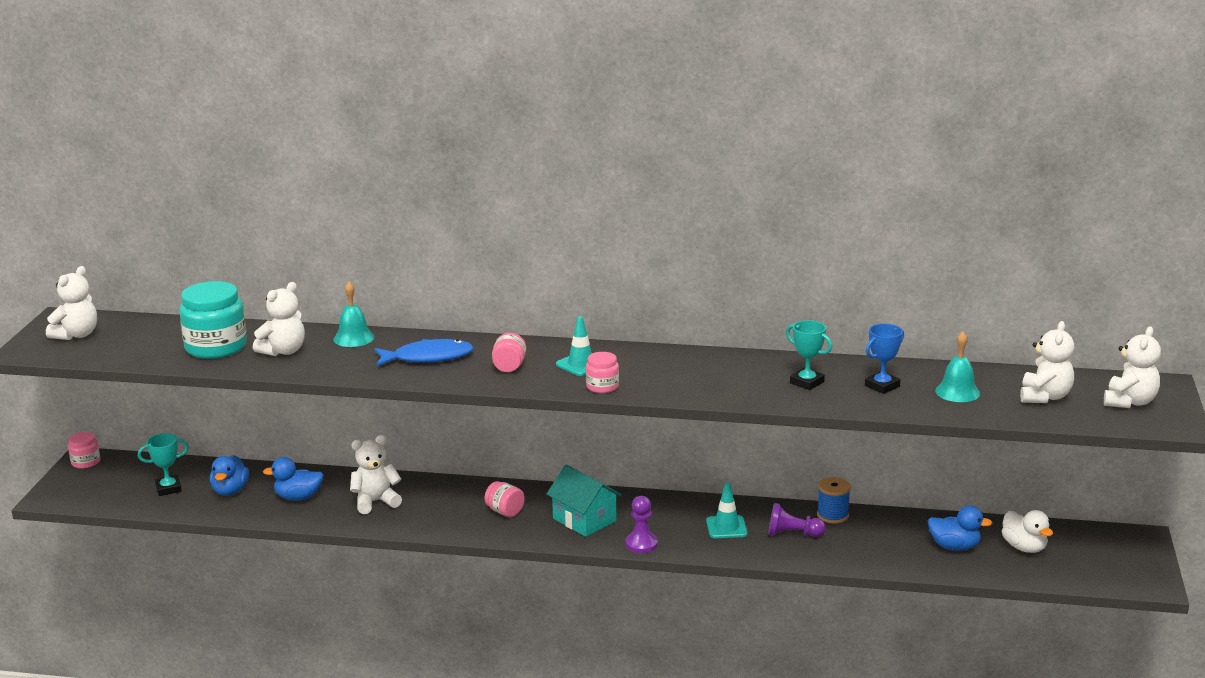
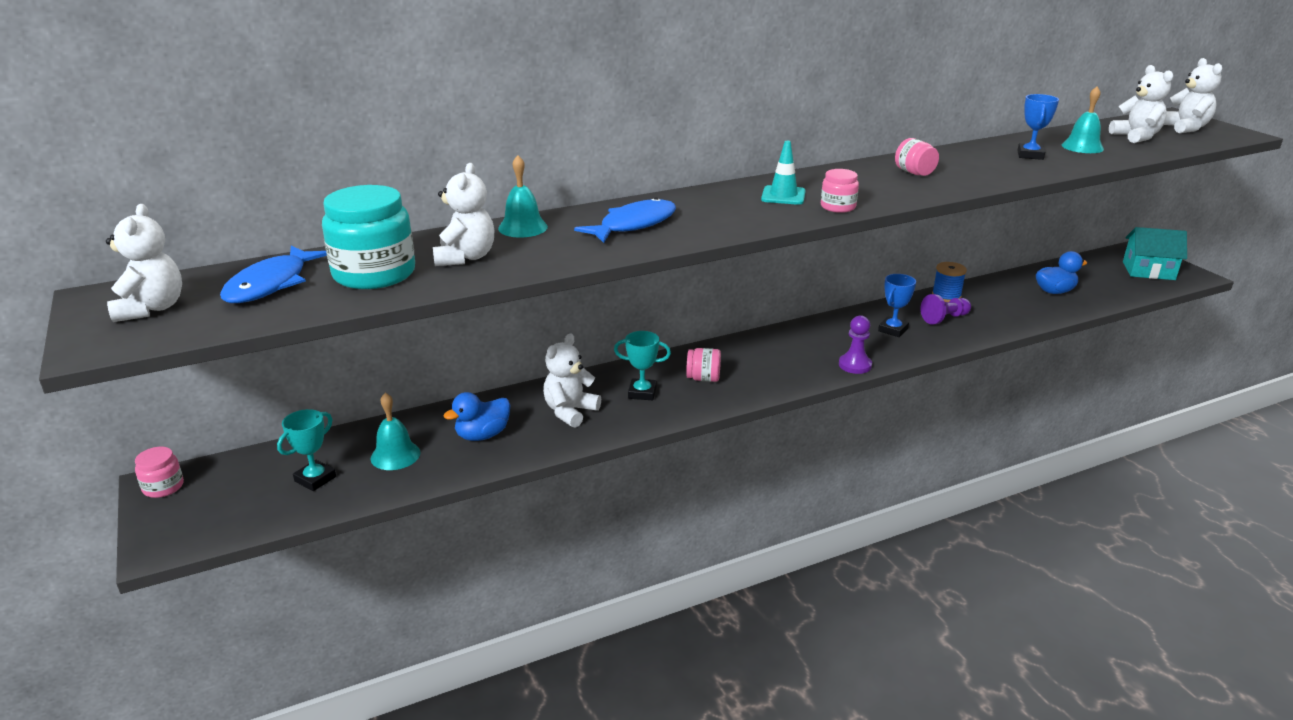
camera: 35 degrees left, 5 degrees up
(153, 337) = (271, 284): none -> blue fish
(230, 491) = (395, 455): blue duck -> turquoise bell
(509, 367) = (726, 213): pink jar -> pink jar (914, 173)
(584, 520) = (779, 362): turquoise house -> turquoise house (1148, 271)
(726, 527) = (893, 330): turquoise traffic cone -> blue trophy
(807, 382) = (977, 165): turquoise trophy -> turquoise trophy (642, 393)
(1024, 547) = (1092, 278): white duck -> none

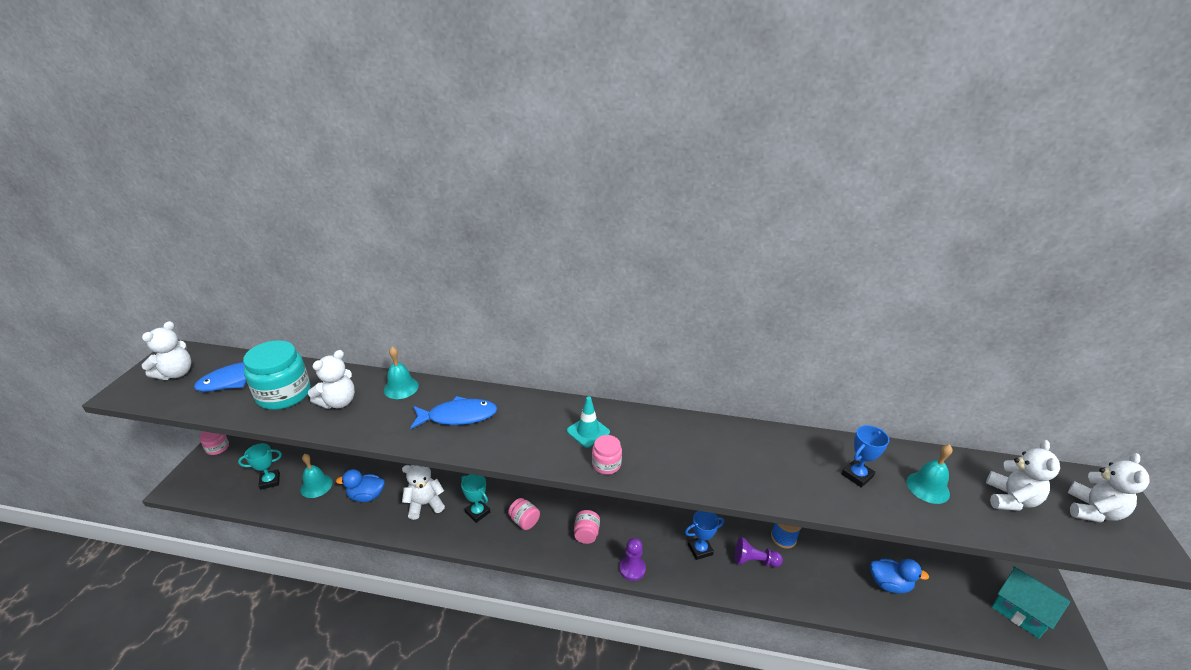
camera: 35 degrees right, 5 degrees up
(914, 173) = (721, 451): pink jar -> pink jar (586, 534)

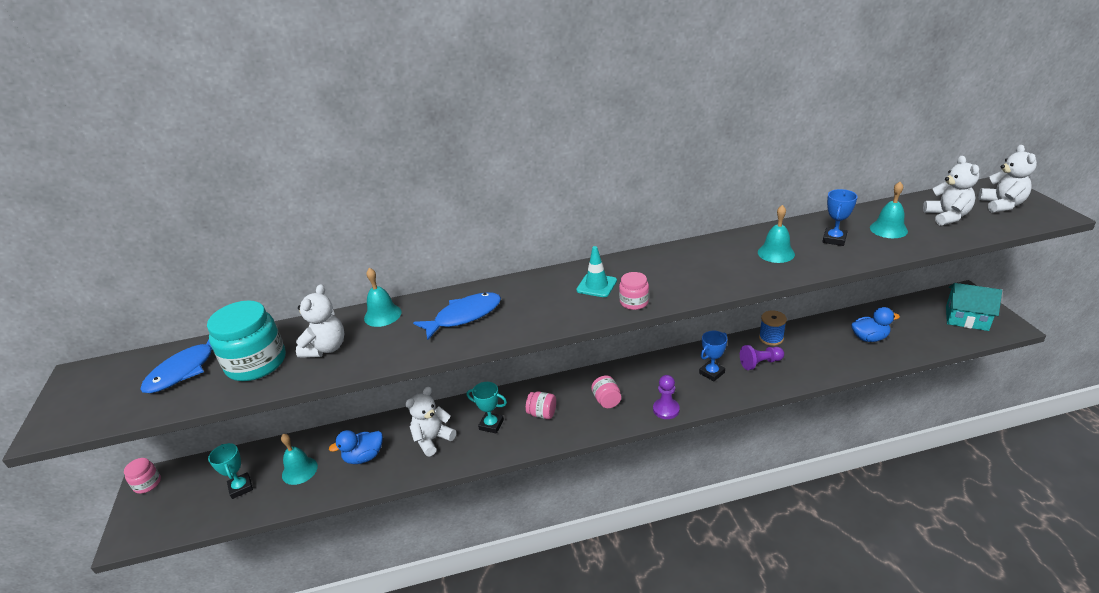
camera: 20 degrees left, 0 degrees up
(176, 373) = (101, 391): white teddy bear -> none
(270, 481) = (241, 487): turquoise trophy -> turquoise trophy turned 75 degrees counterclockwise
(783, 466) = (776, 253): none -> turquoise bell

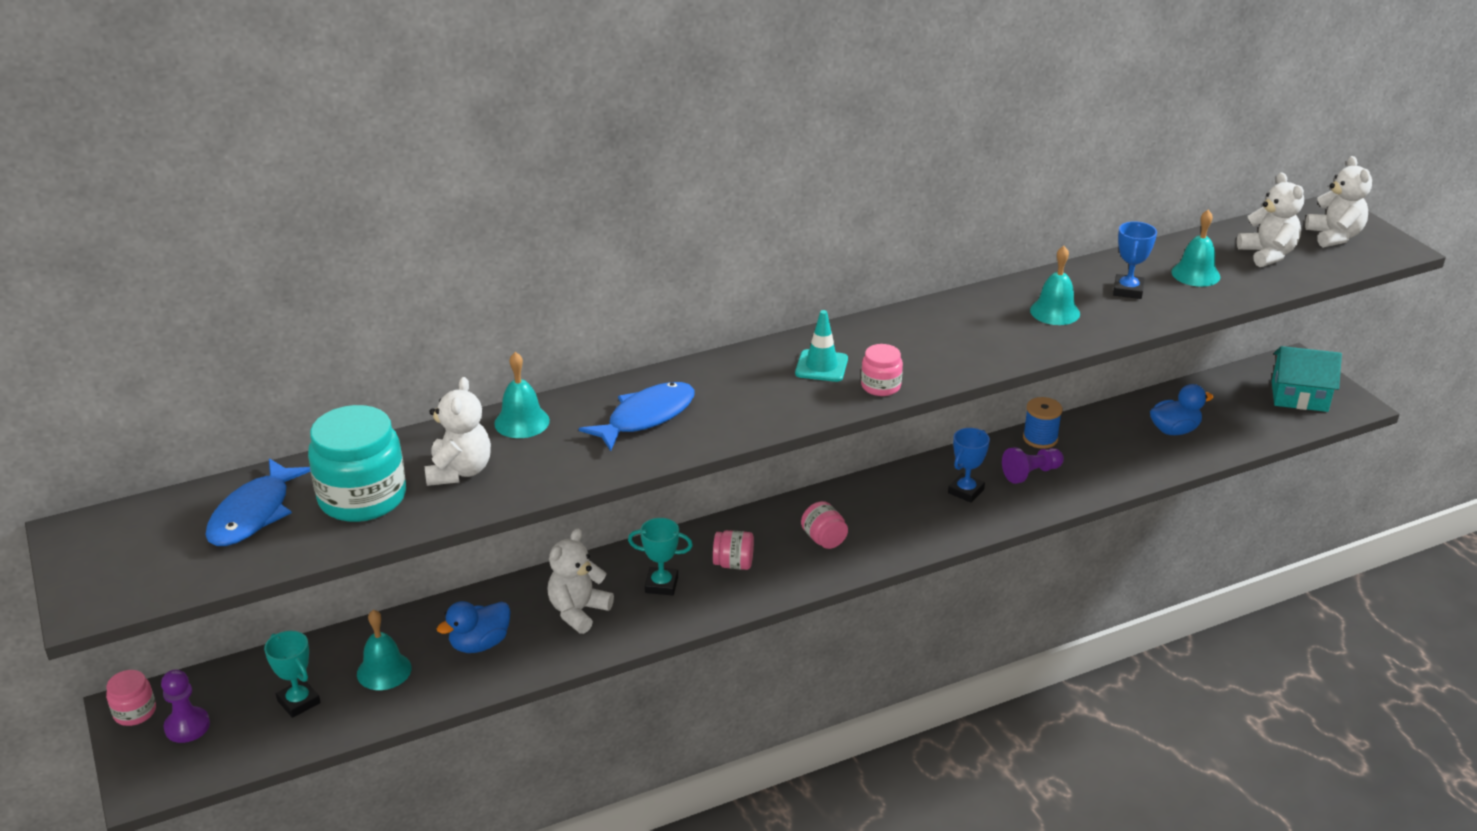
camera: 15 degrees left, 0 degrees up
(666, 409) = (912, 544): purple pawn -> purple pawn (187, 726)

